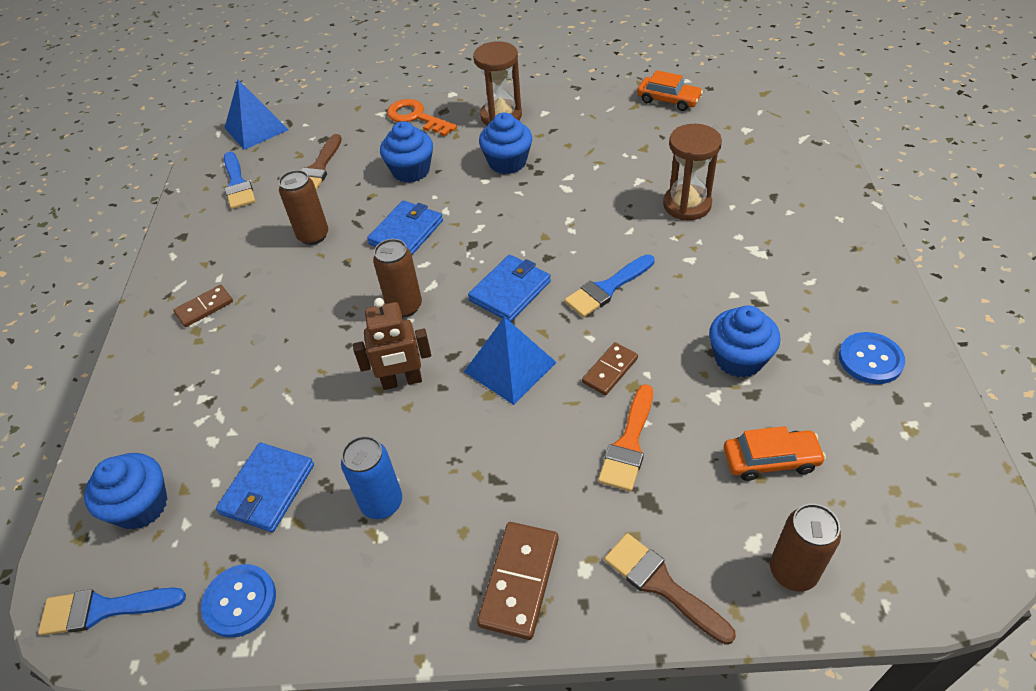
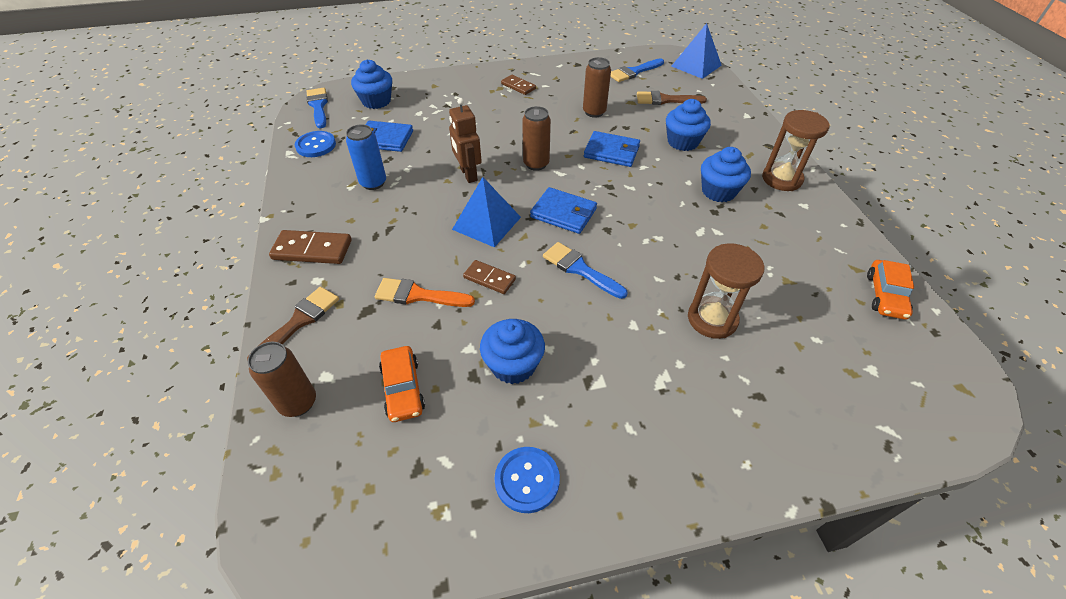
camera: 75 degrees right, 0 degrees up
(416, 117) = (752, 133): orange key -> none

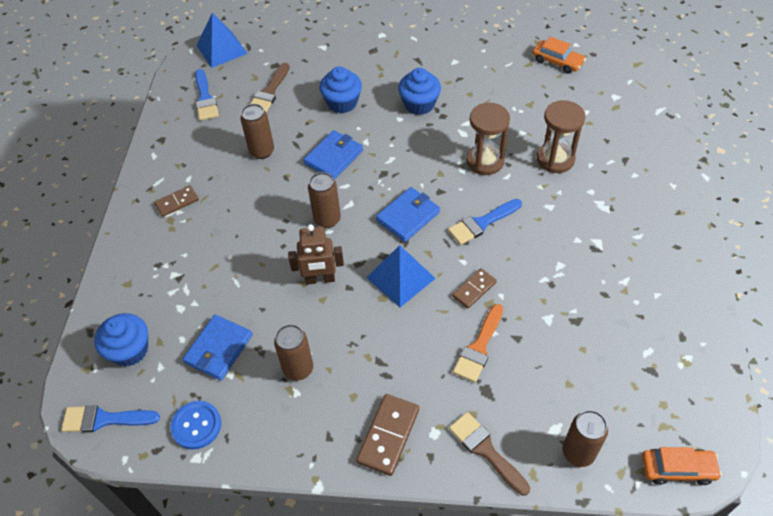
camera: 70 degrees left, 5 degrees up
(373, 183) = (298, 369): blue can -> brown can
(403, 389) = (579, 372): orange car -> orange car (677, 469)
(513, 365) = (571, 292): blue cupcake -> none
(527, 480) = (669, 304): blue button -> none
(781, 179) = (419, 61): brown hourglass -> brown hourglass (485, 161)

